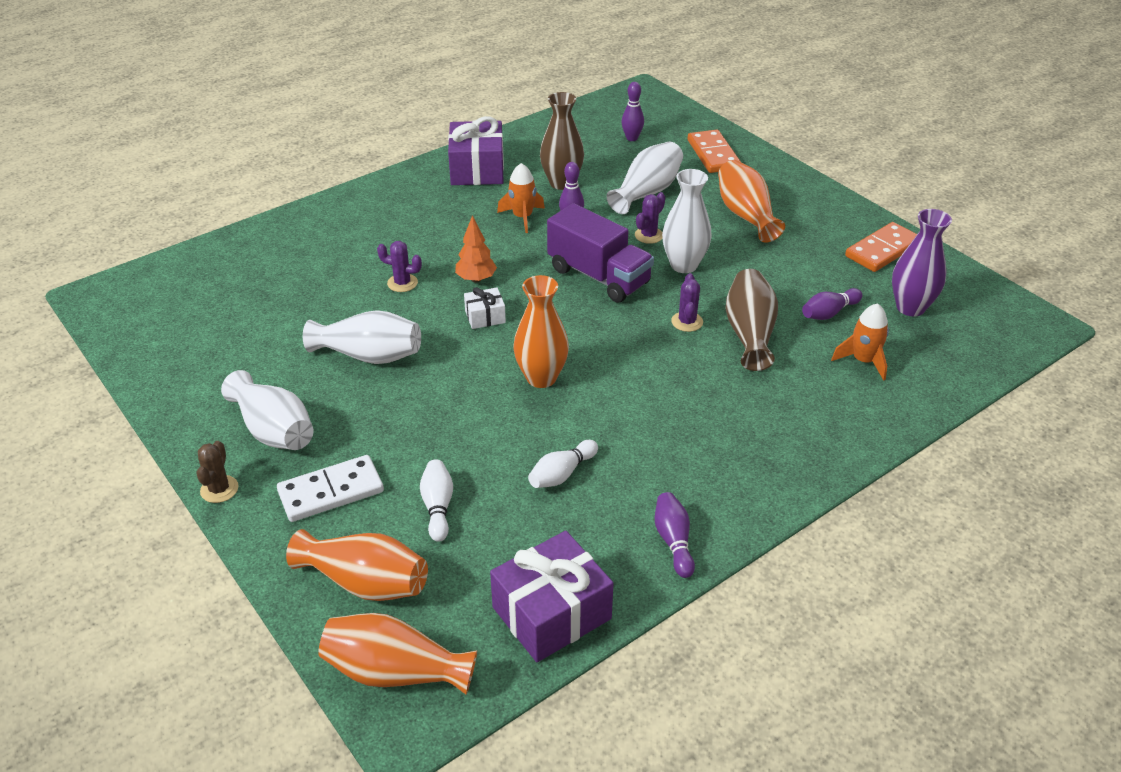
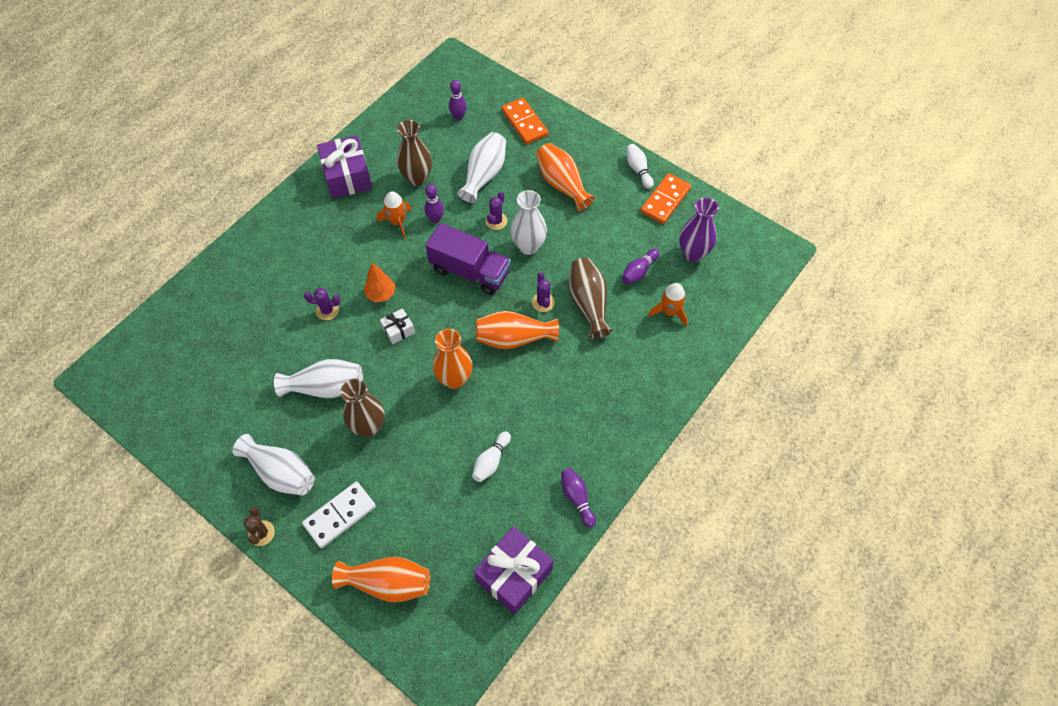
camera: 15 degrees left, 20 degrees up
(395, 672) = (429, 645): orange vase -> orange vase (514, 338)
(408, 405) = (369, 426): none -> brown vase
(438, 507) = (416, 510): white bowling pin -> white bowling pin (638, 170)

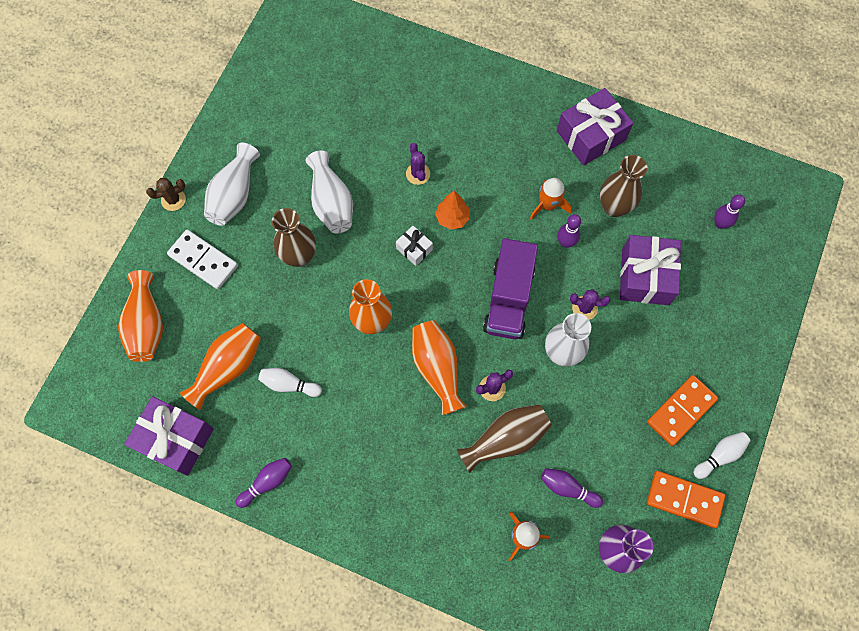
camera: 75 degrees right, 10 degrees up
(484, 175) = (645, 276): white vase -> purple gift
(524, 123) = (741, 301): orange domino -> orange domino (681, 411)
(562, 184) = (663, 368): orange vase -> orange vase (228, 367)

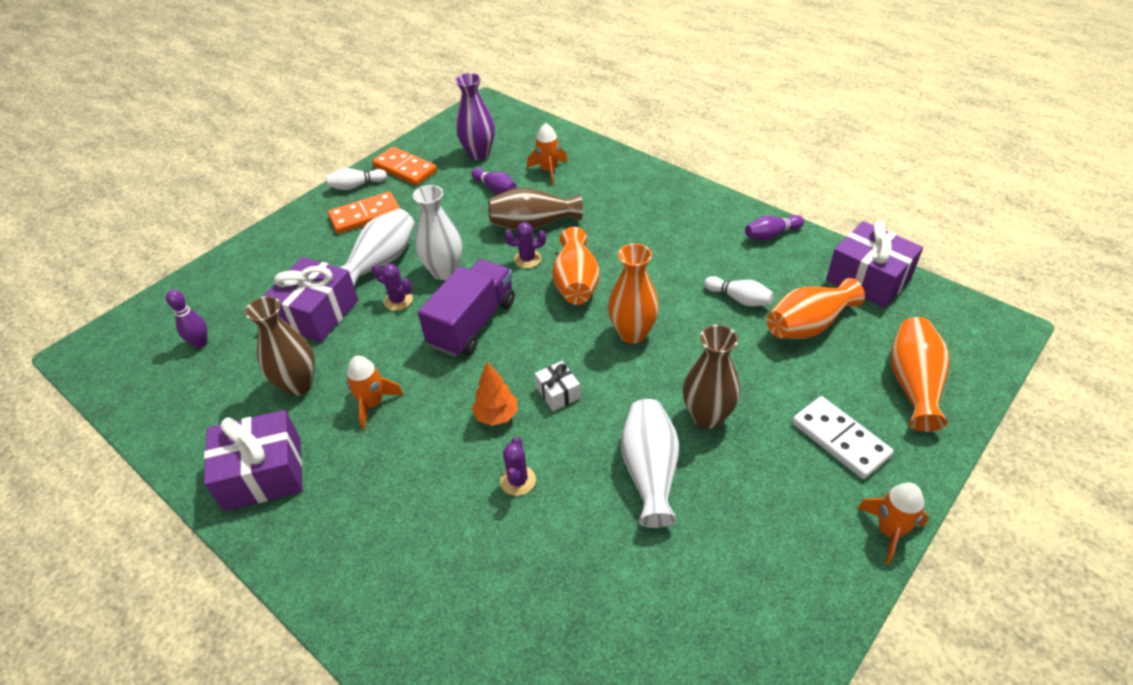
camera: 160 degrees left, 25 degrees down
(173, 200) = (889, 531): brown cactus -> orange rocket
(234, 195) = (792, 516): white vase -> white vase (381, 261)
(565, 242) = (378, 361): purple bowling pin -> none

